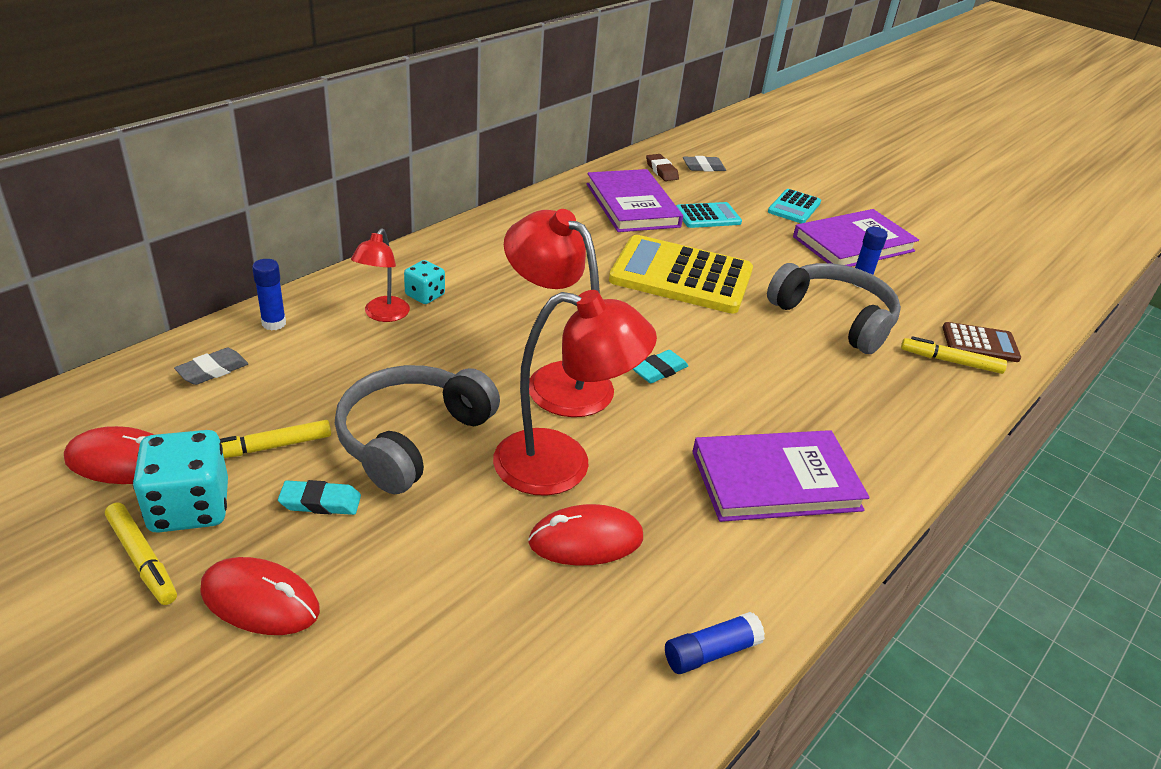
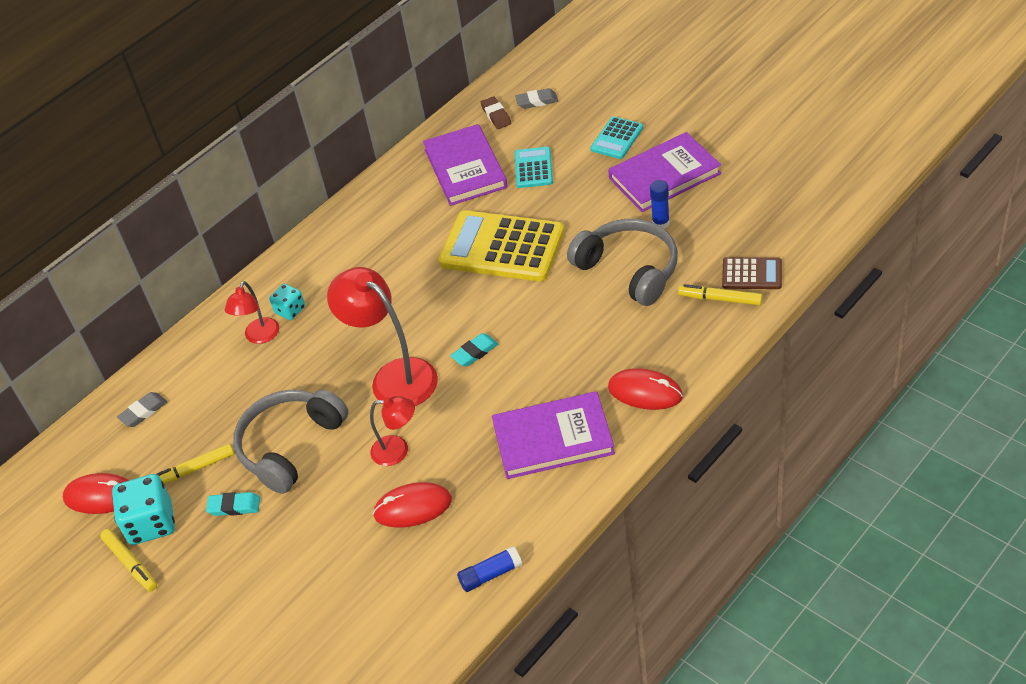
camera: 10 degrees right, 10 degrees up
(260, 600) = (207, 580): red mouse -> red mouse (645, 392)
(274, 323) = (179, 360): blue glue stick -> none
(562, 465) = (398, 451): red lamp -> red lamp, size x0.55
(708, 216) = (533, 168): turquoise calculator -> turquoise calculator turned 75 degrees counterclockwise

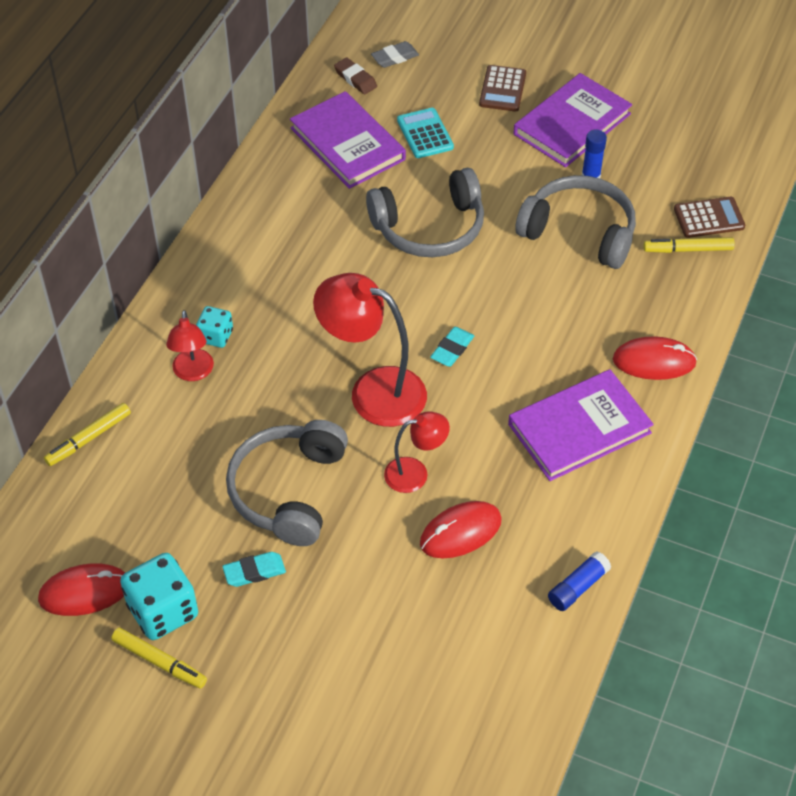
camera: 25 degrees left, 5 degrees up
(143, 412) = (91, 484): grey eraser -> none
(193, 470) = (185, 539): yellow marker -> yellow marker (88, 438)
(502, 247) = (429, 227): yellow calculator -> grey headphones
(617, 138) = (502, 89): turquoise calculator -> brown calculator

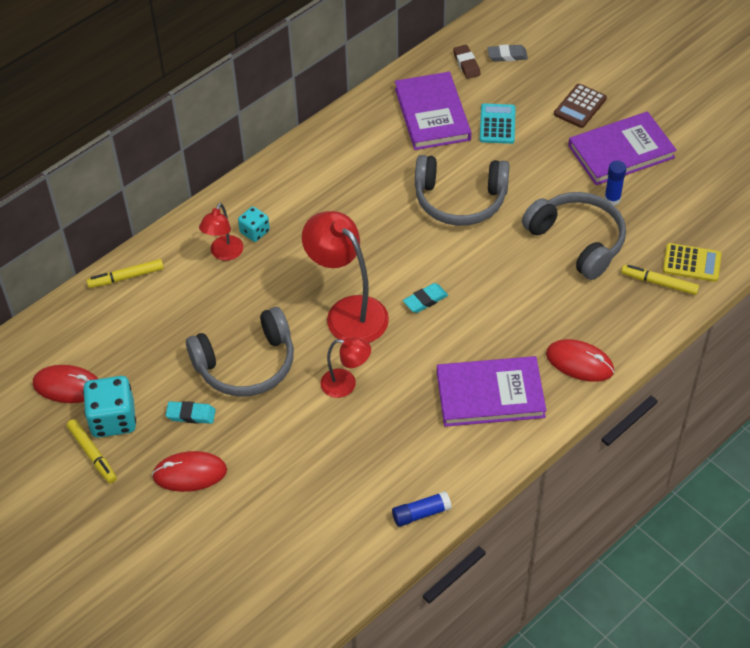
camera: 25 degrees right, 0 degrees up
(288, 490) = (246, 364): grey headphones -> grey headphones turned 150 degrees counterclockwise
(460, 532) = (355, 440): red mouse -> red mouse (190, 473)
(709, 218) = (691, 263): brown calculator -> yellow calculator

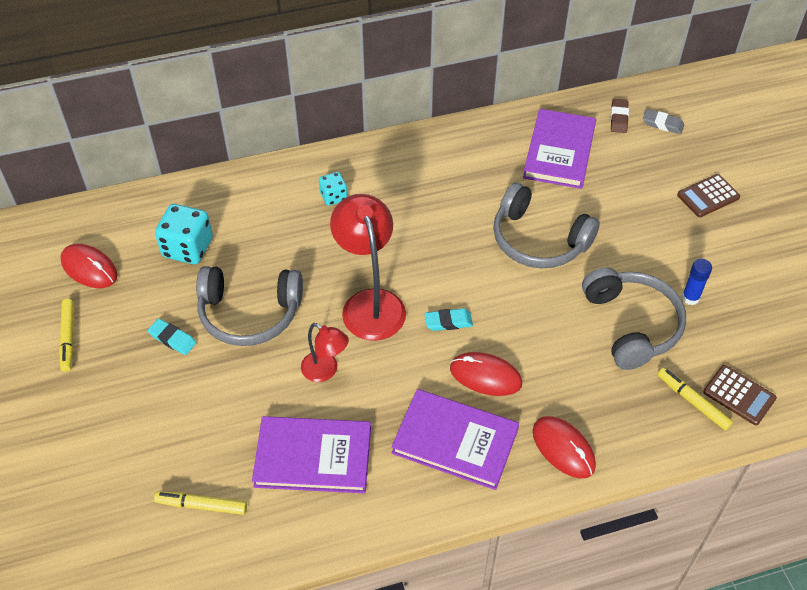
camera: 25 degrees right, 0 degrees up
(113, 419) = (106, 314): turquoise dice -> turquoise dice (188, 248)
(126, 277) = (200, 193): yellow marker -> yellow marker (202, 505)
(190, 473) = (136, 393): red mouse -> red mouse (485, 376)
(224, 254) = (295, 205): red lamp -> none
(421, 513) = (316, 532): blue glue stick -> none
(497, 124) = (616, 183): turquoise calculator -> none
(621, 152) = (726, 255): purple book -> purple book (313, 457)
(691, 263) = (739, 395): yellow calculator -> brown calculator

